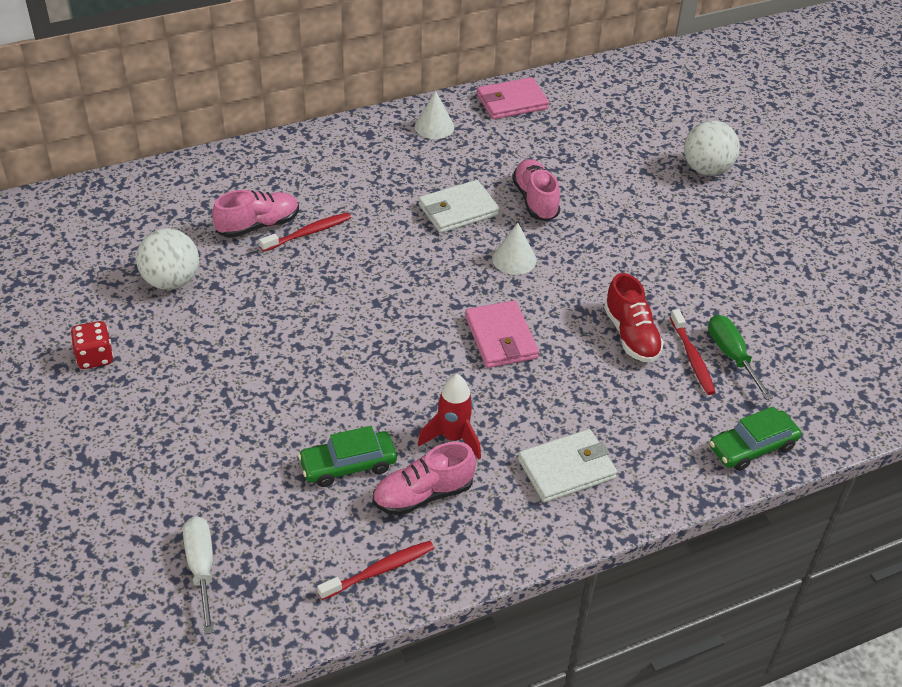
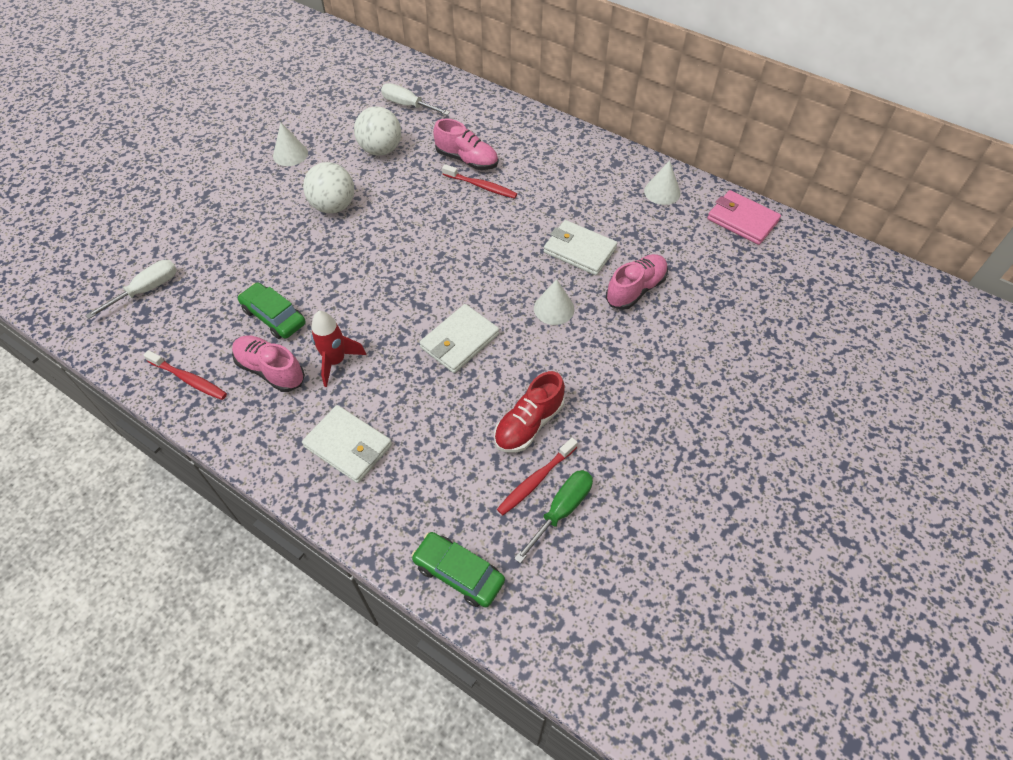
camera: 60 degrees right, 10 degrees up
(95, 357) = (290, 154): red dice -> white cone
(120, 230) = (408, 105): none -> white screwdriver
(501, 338) = (459, 341): pink wallet -> white wallet
(706, 169) = (797, 387): white ball -> white ball (333, 206)

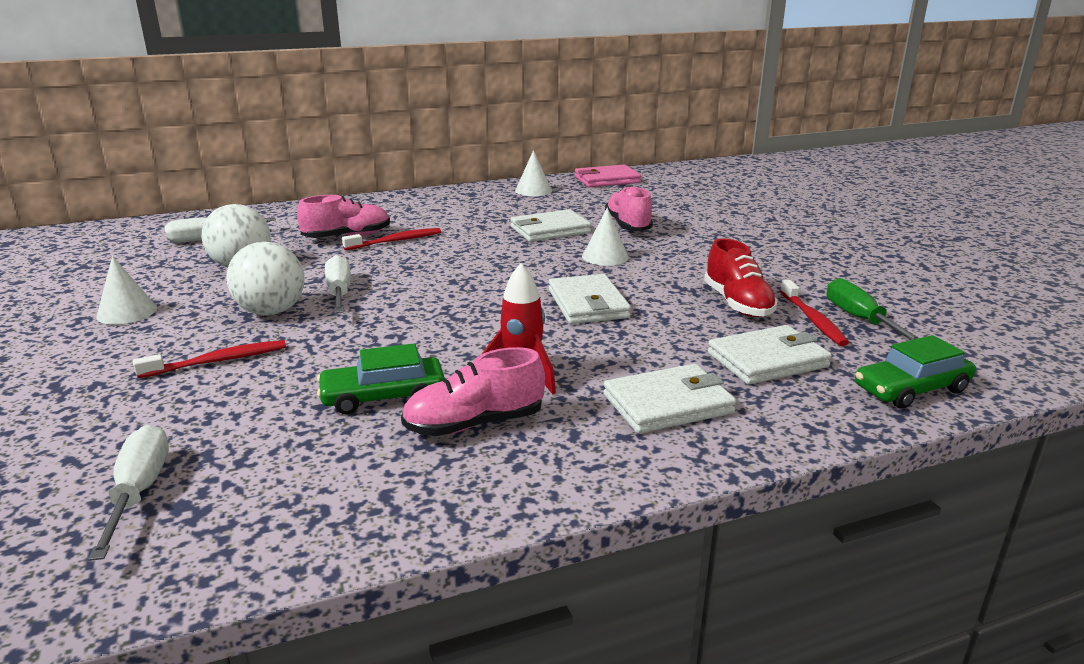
camera: 55 degrees left, 30 degrees down
(189, 379) = (395, 499): red toothbrush -> red toothbrush (218, 361)
(380, 216) = (339, 292): none -> white screwdriver
(445, 475) = (767, 360): none -> white wallet

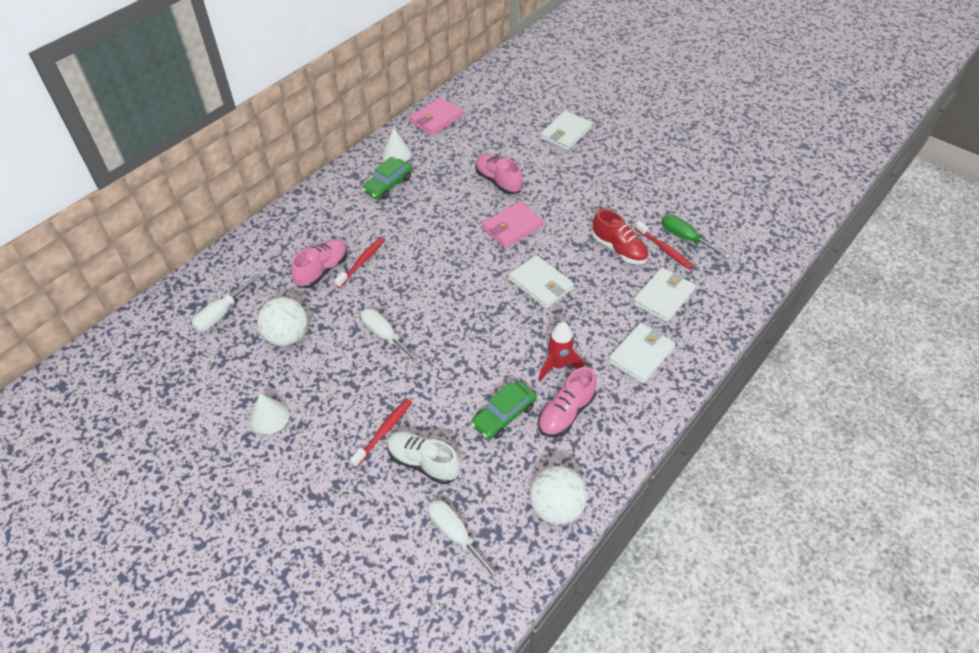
camera: 30 degrees left, 25 degrees up
(217, 403) = (423, 462): none -> white shoe
(271, 311) = (363, 374): white ball -> white ball (556, 507)
(550, 230) = (453, 207): white wallet -> white wallet (565, 133)
(605, 257) = (512, 227): white cone -> pink wallet
(911, 389) = (736, 292): green car -> green car (388, 185)

